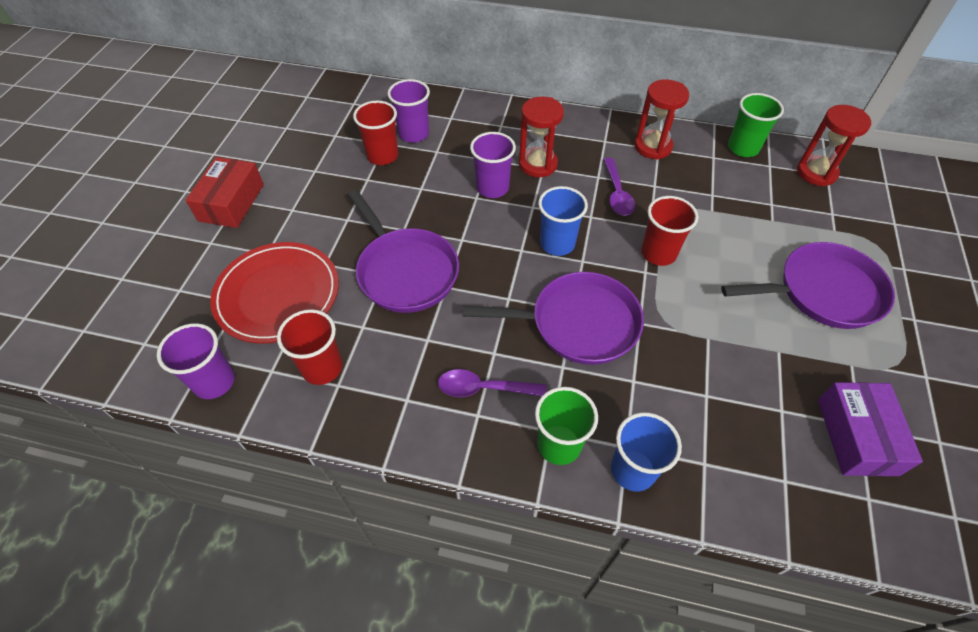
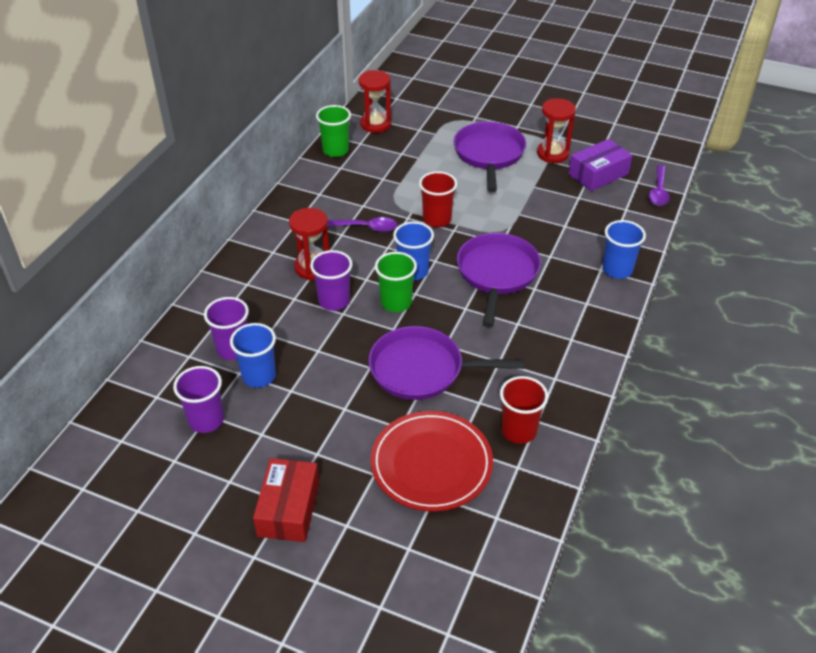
camera: 80 degrees left, 10 degrees down
(214, 382) = (524, 509): purple cup -> purple cup (206, 420)
(231, 202) = (289, 509): red box -> red box turned 75 degrees clockwise
(382, 156) = (259, 376): red cup -> blue cup
(405, 271) = (422, 369): purple pan -> purple pan turned 150 degrees counterclockwise
(484, 388) = (549, 333): purple spoon -> purple spoon (658, 191)
(559, 444) = (597, 301): green cup -> green cup (396, 302)
(653, 147) = (315, 196): red hourglass -> red hourglass (552, 154)
(856, 436) = (598, 174): purple box -> purple box turned 45 degrees counterclockwise

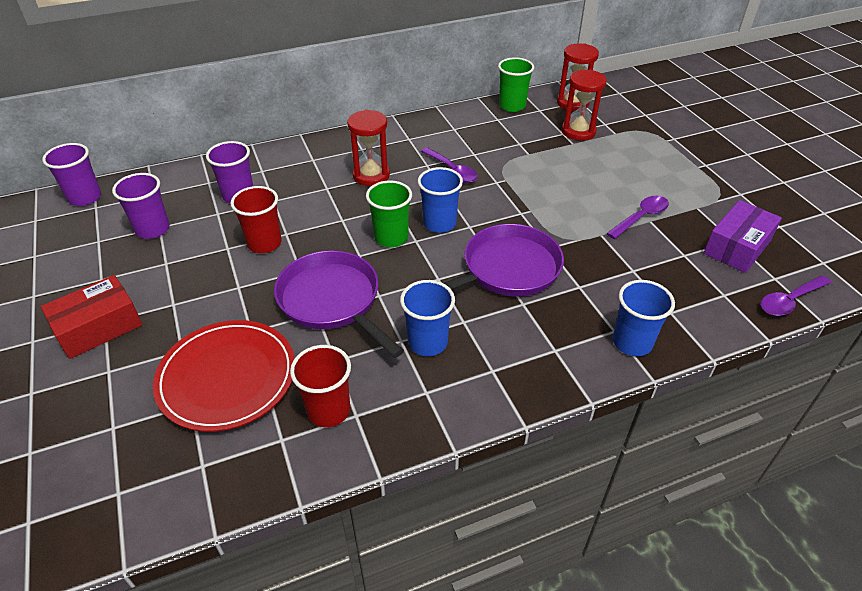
camera: 45 degrees right, 0 degrees up
(259, 376) = (224, 224): blue cup -> blue cup (427, 342)
(334, 301) = (349, 207): purple cup -> purple cup (85, 197)
(437, 219) = (518, 197): red cup -> red cup (264, 243)
(489, 155) = (642, 173): purple pan -> none
(526, 187) = (641, 217): none -> purple spoon
(552, 154) = (710, 204): red hourglass -> red hourglass (578, 131)
(598, 174) = (737, 247): purple box -> purple box turned 60 degrees counterclockwise

